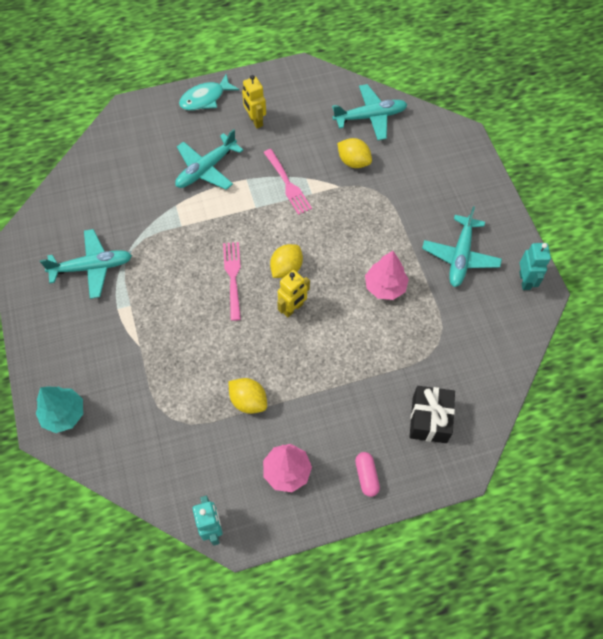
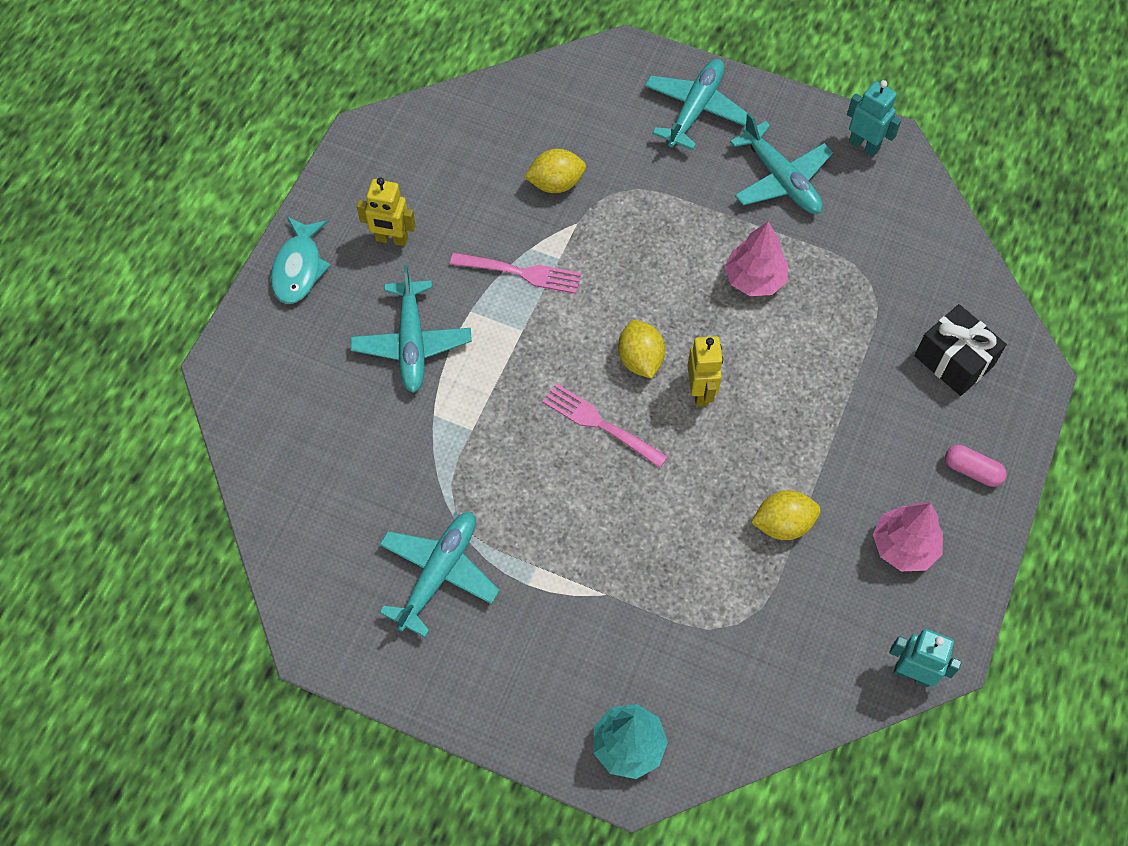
camera: 50 degrees left, 0 degrees up
(370, 117) = (508, 120): turquoise plane -> turquoise plane (695, 109)

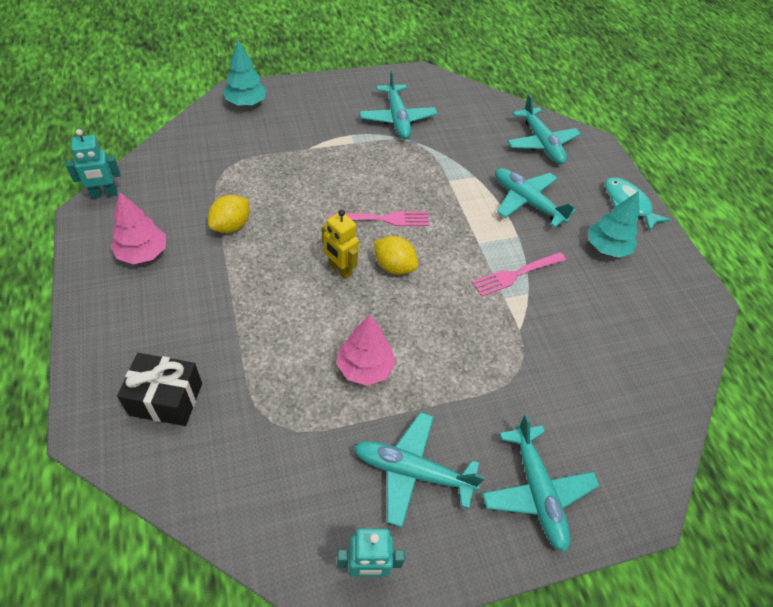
camera: 135 degrees right, 10 degrees down
(293, 410) = (541, 143): none -> turquoise plane
(391, 239) = (606, 248): yellow robot -> turquoise tree
(556, 184) = (562, 348): yellow lemon -> none
(972, 470) = (113, 324): pink capsule -> none

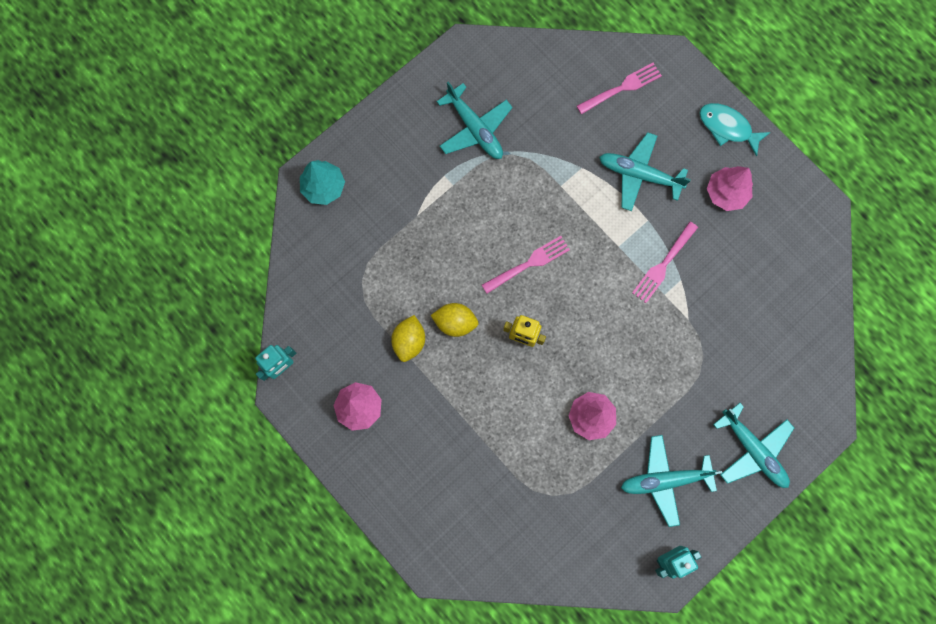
camera: 20 degrees left, 25 degrees up
(166, 399) = (468, 518): black gift -> none
(394, 266) = (563, 310): yellow lemon -> yellow lemon (455, 322)
(541, 143) = (622, 88): turquoise plane -> pink fork
(606, 248) = (726, 193): turquoise tree -> pink tree

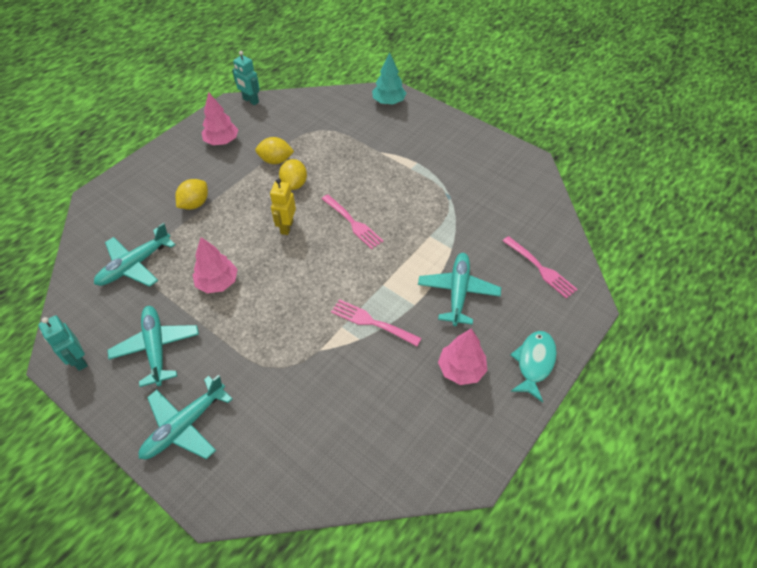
camera: 80 degrees right, 25 degrees down
(467, 442) = (195, 204): none -> yellow lemon
(475, 129) = (463, 175): turquoise plane -> turquoise plane (135, 265)

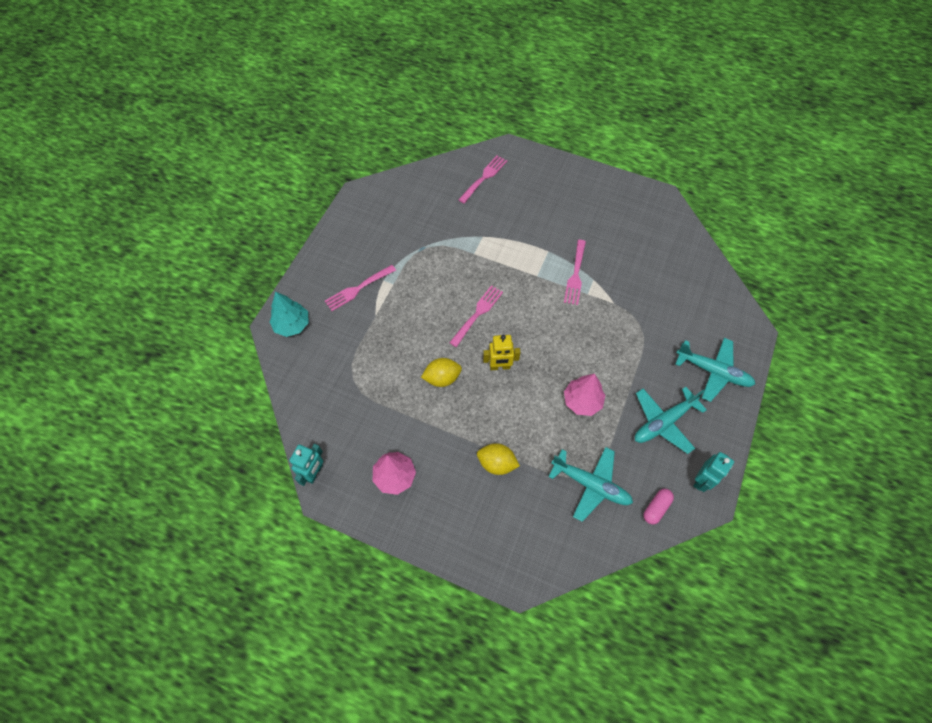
camera: 105 degrees left, 10 degrees up
(81, 309) = (656, 508): none -> pink capsule
(276, 160) = (412, 407): yellow lemon -> none
(413, 144) = (358, 288): none -> pink fork
(458, 292) = (526, 225): turquoise plane -> none
(461, 369) = (592, 213): pink tree -> none
(534, 363) = (569, 174): turquoise fish -> none

